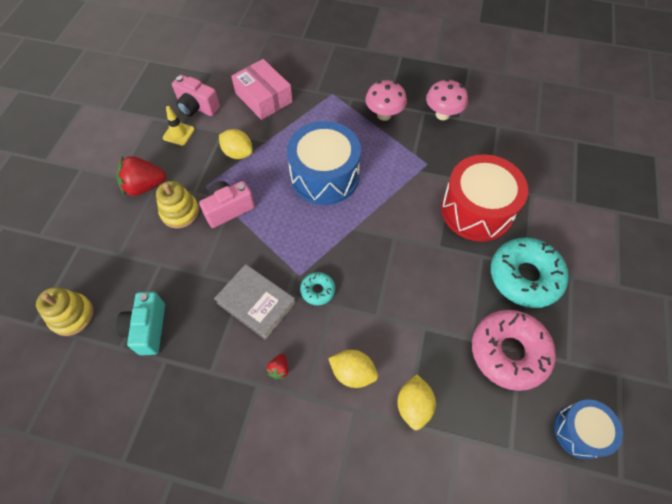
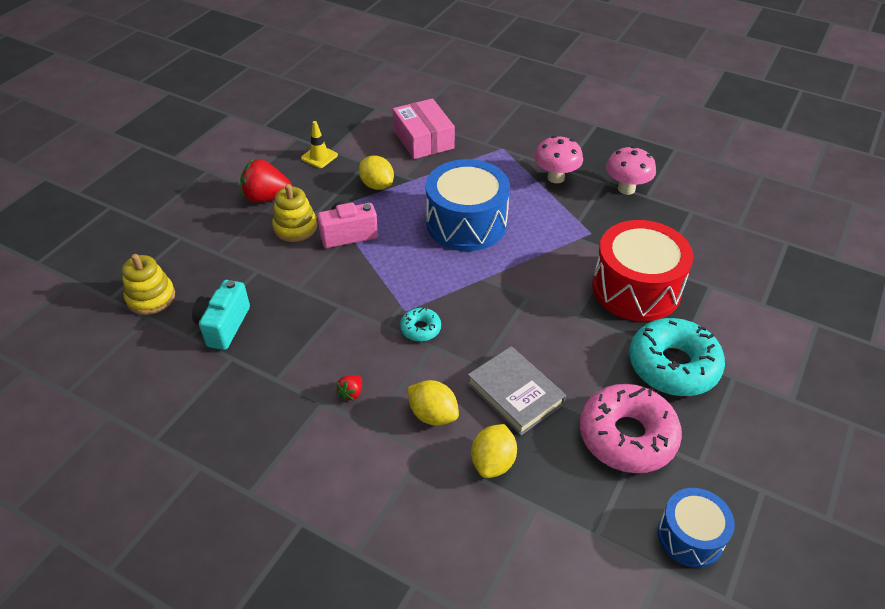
camera: 15 degrees right, 15 degrees down
(197, 107) = (347, 136): pink camera -> none
(256, 303) = (347, 326): grey book -> grey book (515, 394)

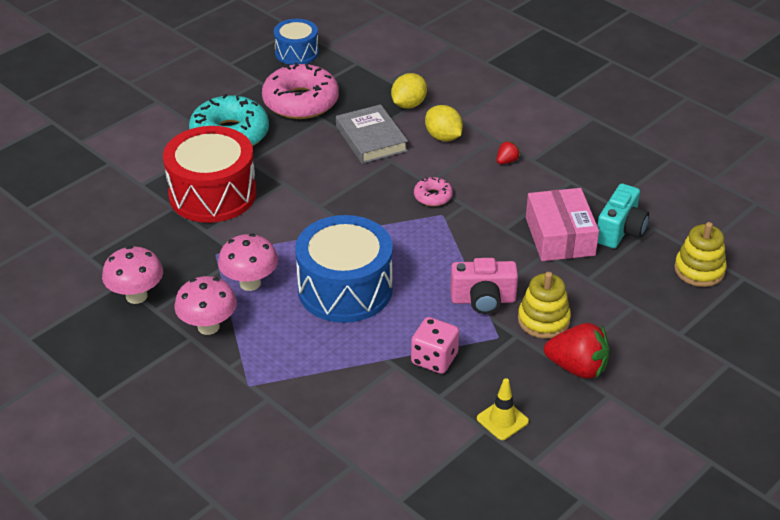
camera: 165 degrees left, 5 degrees down
(377, 185) = (434, 359): yellow lemon -> pink dice
(420, 329) = (433, 196): turquoise donut -> pink donut
(423, 139) = (349, 422): pink box -> pink box (560, 236)
(546, 214) = (250, 283): none -> pink mushroom

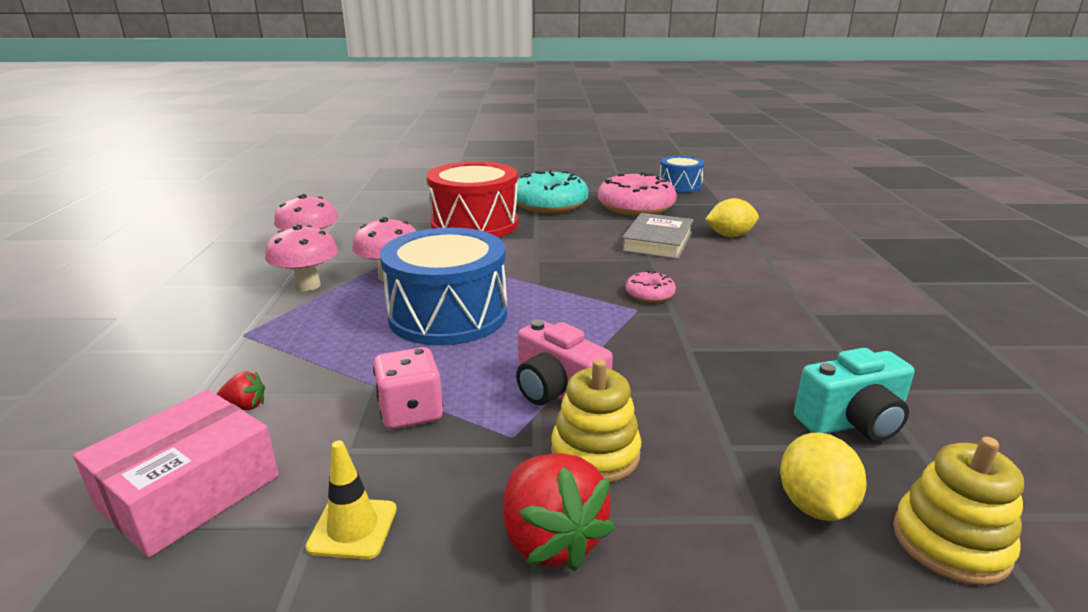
camera: 45 degrees right, 15 degrees down
(443, 137) = (730, 263): yellow lemon -> yellow lemon (814, 505)
(506, 161) = (776, 302): red strawberry -> red strawberry (245, 406)
(560, 236) = (749, 386): pink box -> pink box (189, 491)

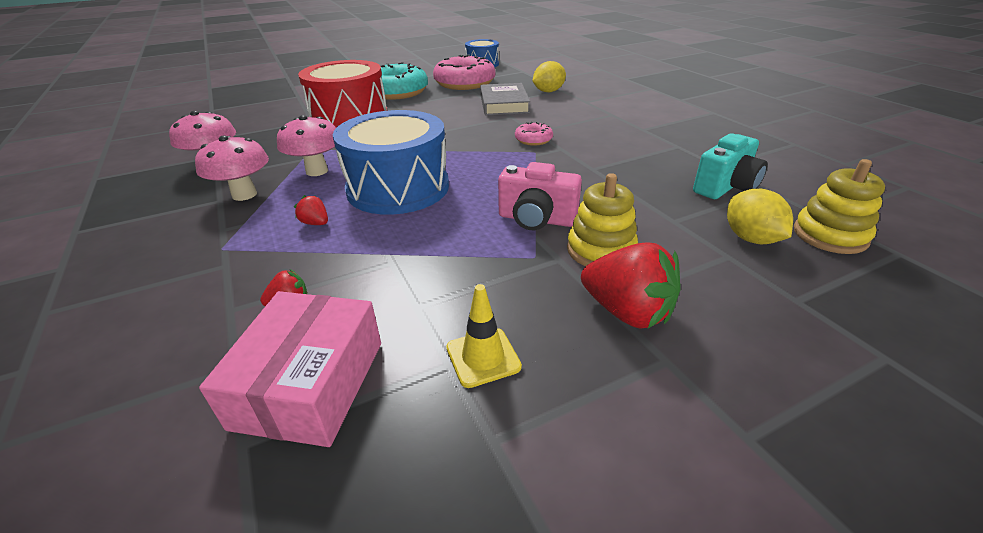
camera: 25 degrees left, 10 degrees up
(339, 332) = (315, 223): none -> red strawberry
(410, 412) = (441, 264): pink dice -> none

